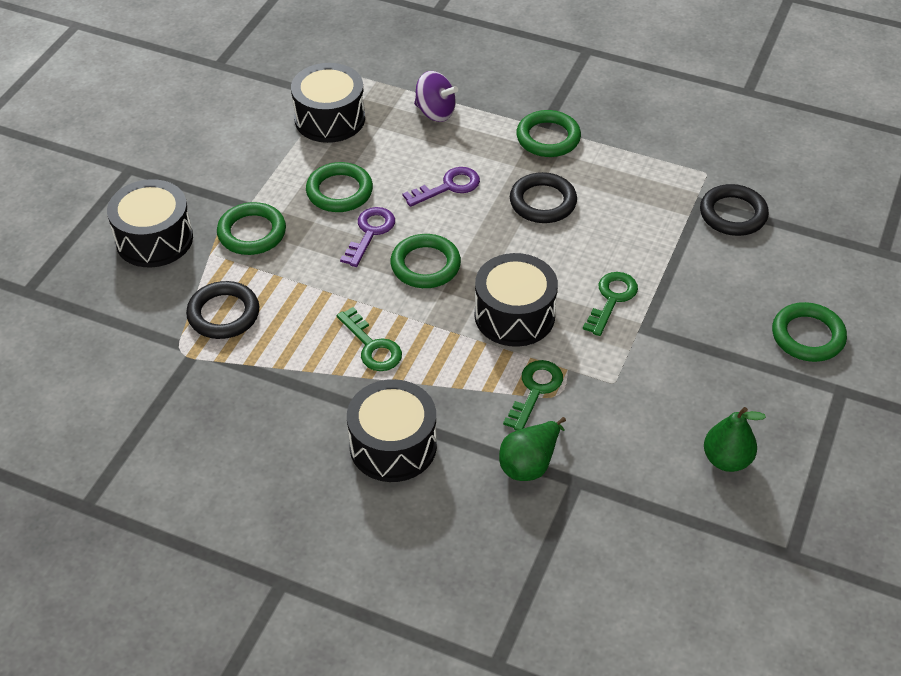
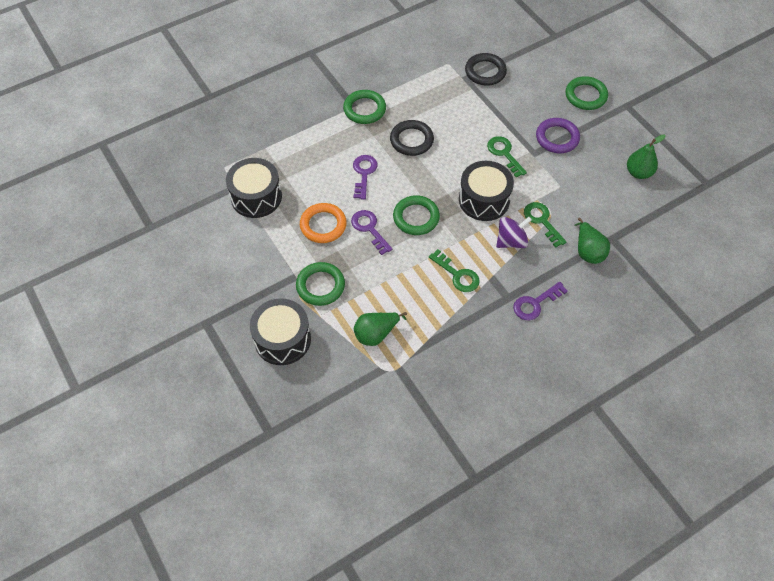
camera: 55 degrees left, 10 degrees up
(223, 314) = (376, 334): black ring -> green pear
(339, 191) = (323, 225): green ring -> orange ring
(372, 346) = (457, 275): green key -> green key turned 45 degrees clockwise
(393, 445) = (535, 303): black drum -> purple key
(435, 112) = (298, 145): purple spinning top -> purple spinning top (511, 241)
(696, 340) = (557, 138): none -> purple ring

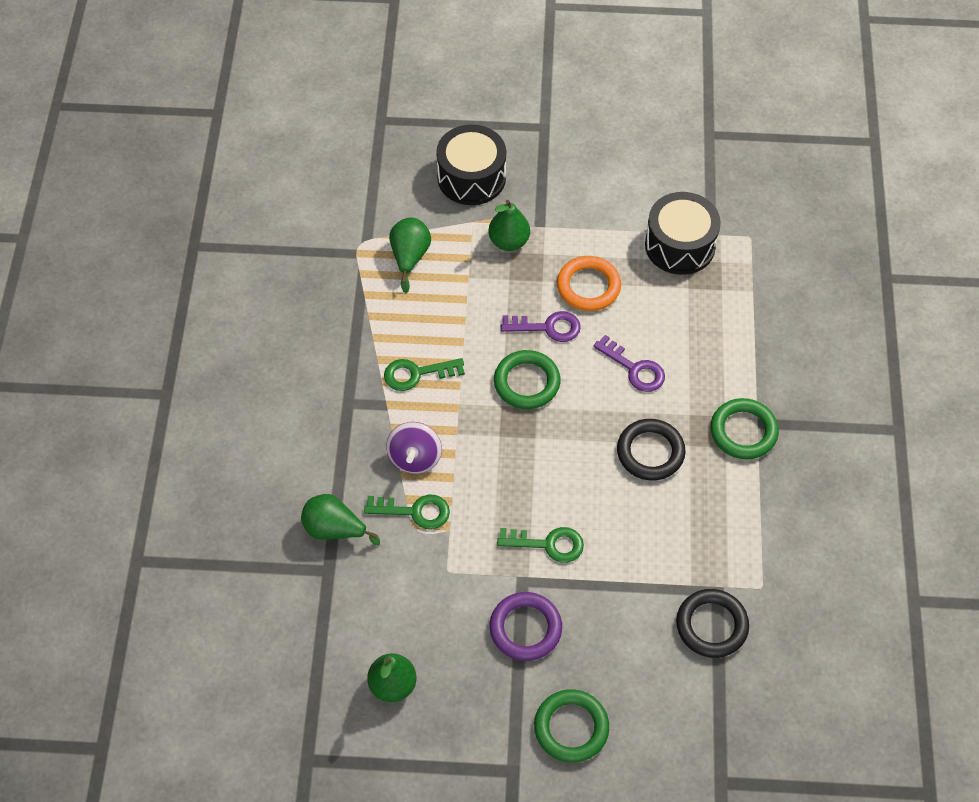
camera: 125 degrees right, 0 degrees up
(320, 286) = (509, 241): green ring -> green pear
(484, 200) = (495, 470): black drum -> none
(535, 303) = (318, 424): purple key -> none

